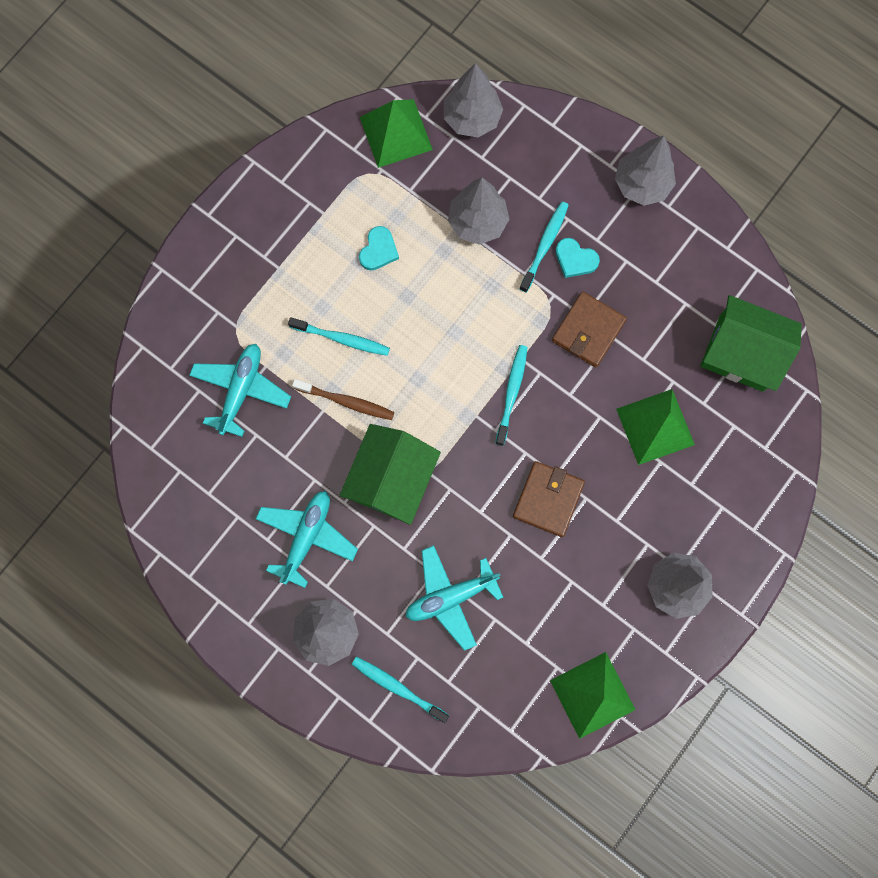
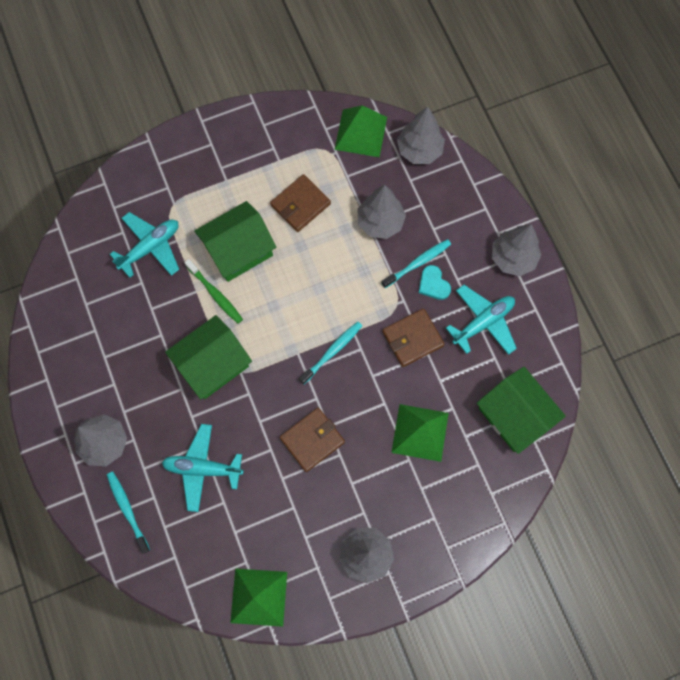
camera: 30 degrees right, 5 degrees down
(307, 536) = (132, 370): turquoise plane -> turquoise plane (483, 322)
(342, 339) = (238, 250): turquoise toothbrush -> green house
(346, 401) = (215, 294): brown toothbrush -> green toothbrush
(378, 250) = (300, 205): turquoise heart -> brown wallet

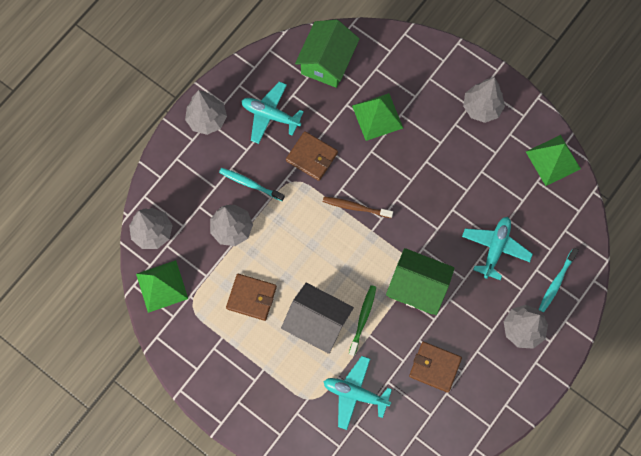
camera: 120 degrees left, 0 degrees up
(202, 468) = (495, 248): turquoise plane -> turquoise plane turned 135 degrees counterclockwise
(238, 250) = (317, 322): green house -> grey house
(312, 440) = (428, 185): brown wallet -> brown wallet (434, 367)
(332, 351) = (355, 207): turquoise toothbrush -> brown toothbrush
(433, 284) = (260, 164): turquoise heart -> none

